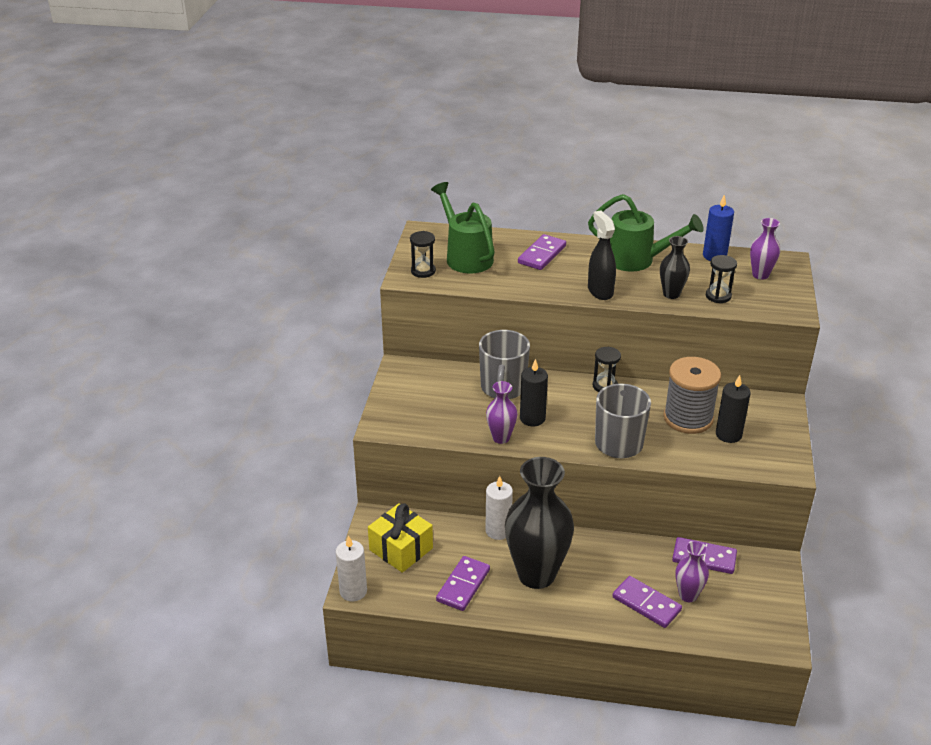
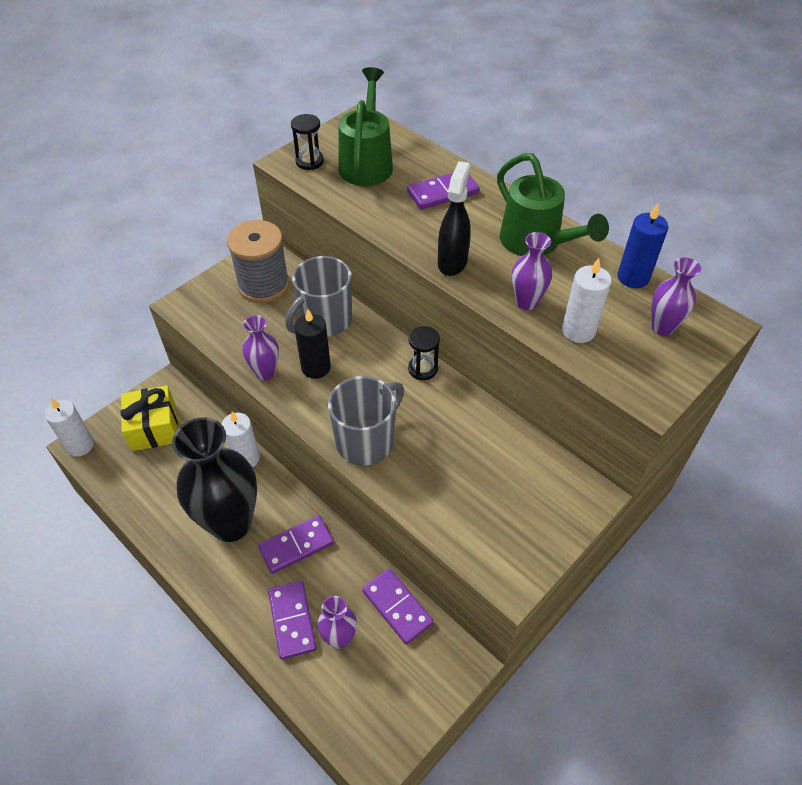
camera: 35 degrees right, 15 degrees up
(463, 585) = (163, 494): purple domino -> purple domino (296, 545)
(671, 294) = (526, 302): black vase -> purple vase
(688, 418) = (467, 453): grey spool -> grey spool (263, 285)
(718, 296) = (578, 331): black hourglass -> white candle
(728, 434) = (489, 498): black candle -> none

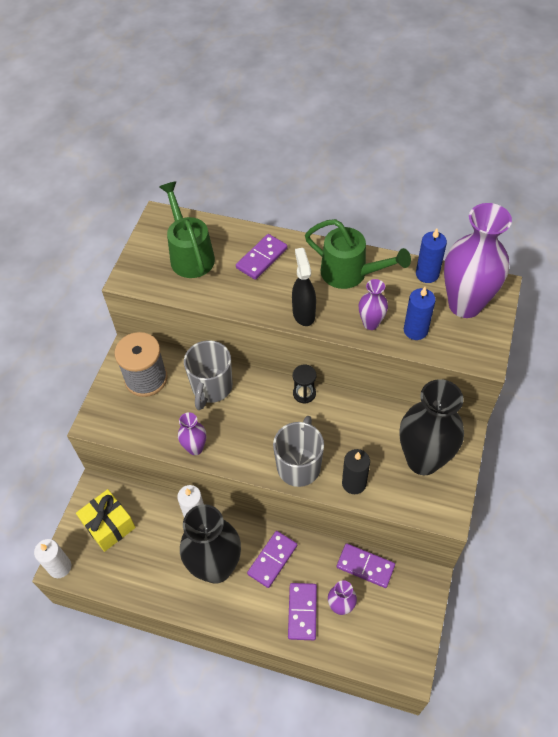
camera: 25 degrees left, 5 degrees up
(292, 620) = (302, 612): purple domino -> purple domino turned 45 degrees clockwise
(309, 161) = (146, 271): black hourglass -> none
(316, 367) = (229, 427): black candle -> black candle (354, 483)
(520, 502) = (423, 460): none -> black vase
(578, 331) = (415, 330): white candle -> blue candle
(662, 327) = (465, 305): purple vase -> purple vase, size x2.10

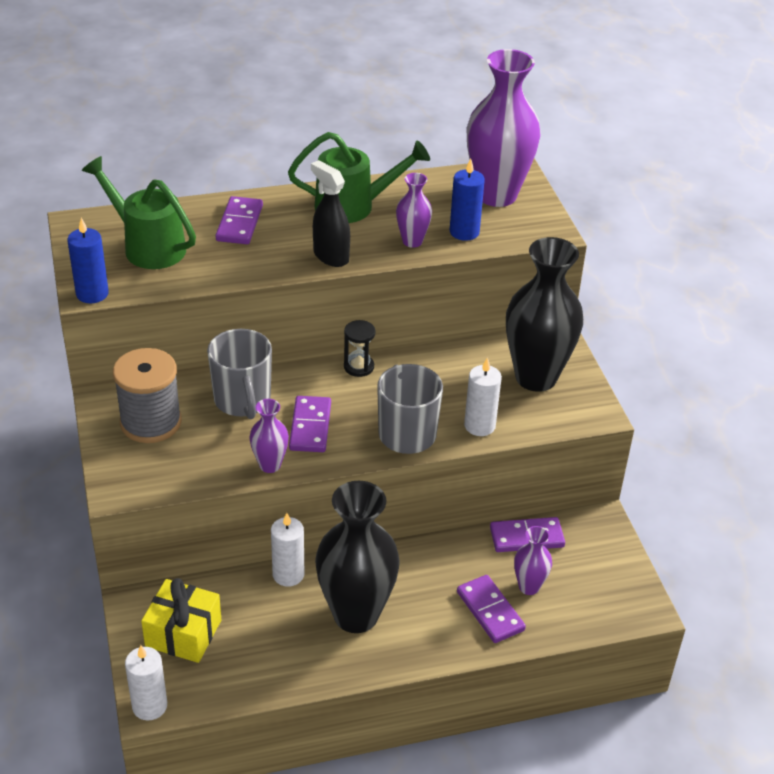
camera: 35 degrees left, 15 degrees down
(272, 560) = (417, 577): purple domino -> purple domino (310, 426)
(354, 483) = (479, 425): black candle -> white candle
(427, 274) = (436, 182): blue candle -> blue candle (92, 294)

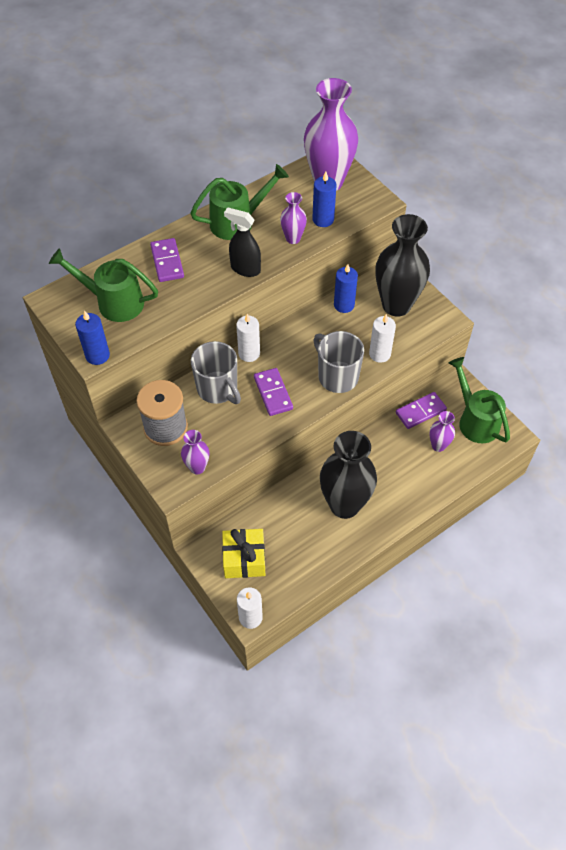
camera: 20 degrees left, 15 degrees up
(270, 465) = (262, 431): purple vase -> purple vase (197, 467)
(288, 574) = (288, 492): white candle -> white candle (249, 353)
(359, 367) = (280, 336): black hourglass -> none
(464, 357) = (344, 305): none -> blue candle
(490, 611) = (423, 471): purple domino -> none
(600, 573) = (475, 420): none -> green watering can

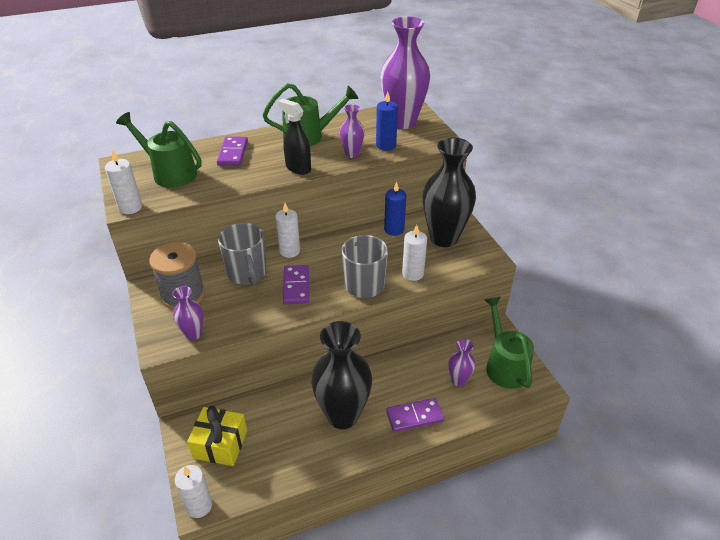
camera: 15 degrees right, 15 degrees down
(97, 355) = (130, 207): blue candle -> white candle
(420, 411) = (450, 346): purple domino -> purple domino (414, 416)

